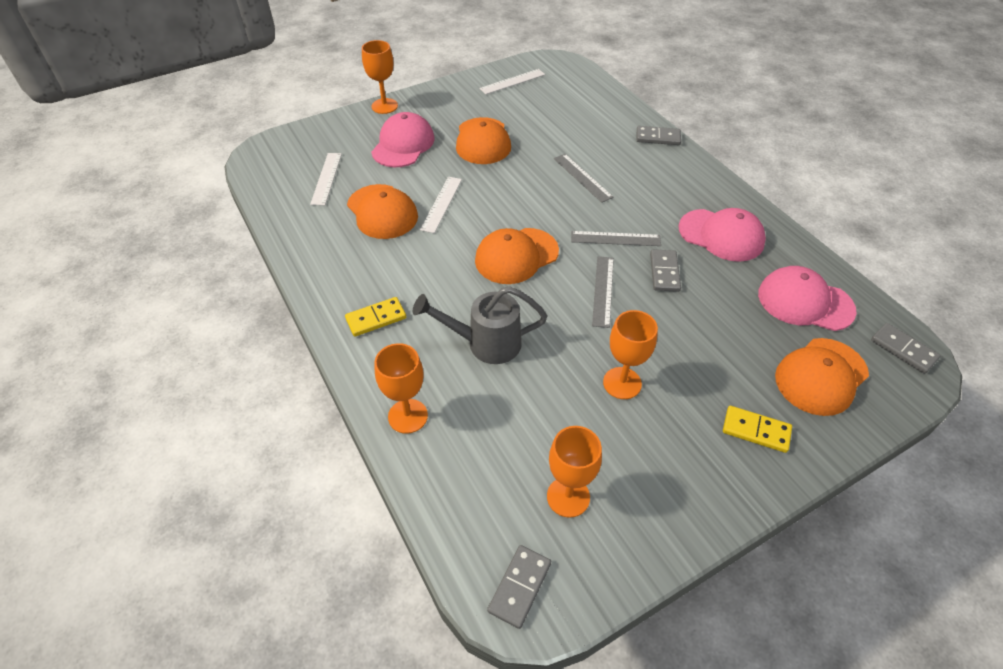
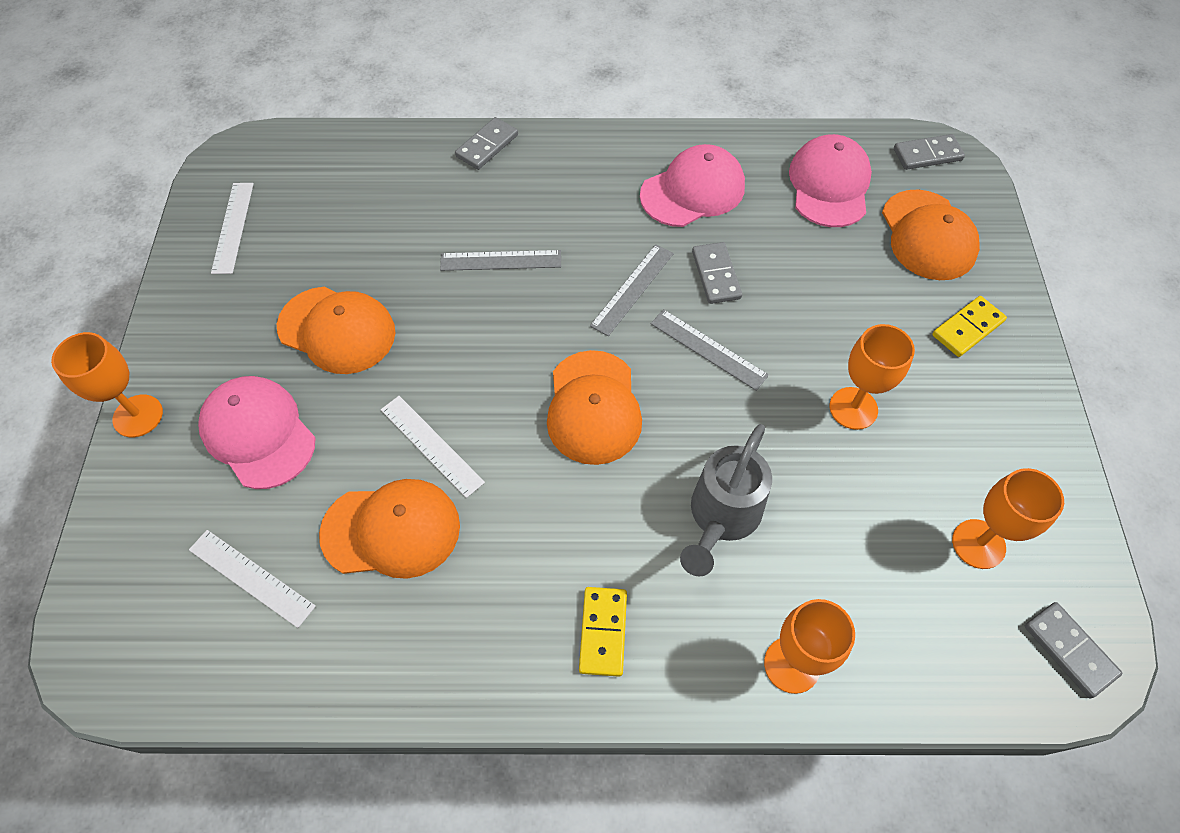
camera: 60 degrees left, 10 degrees up
(664, 272) = (715, 275): grey domino -> grey domino turned 45 degrees clockwise
(805, 302) = (829, 185): pink cap -> pink cap turned 135 degrees clockwise

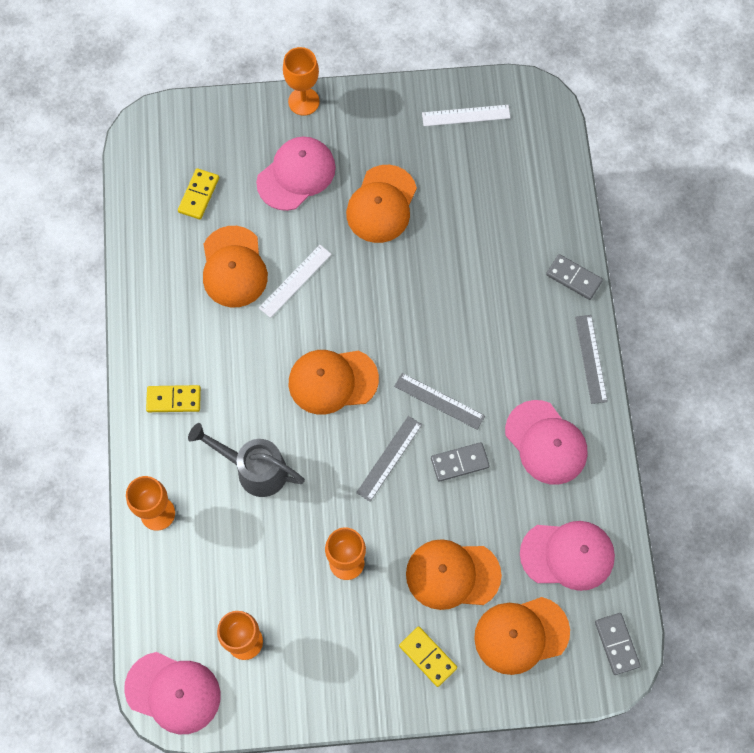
camera: 85 degrees right, 10 degrees up
(251, 577) = (199, 195): white ruler -> yellow domino
(501, 260) = (456, 304): grey ruler -> grey ruler (591, 359)
(861, 294) = (452, 575): none -> orange cap
(1069, 650) = (173, 692): grey domino -> pink cap

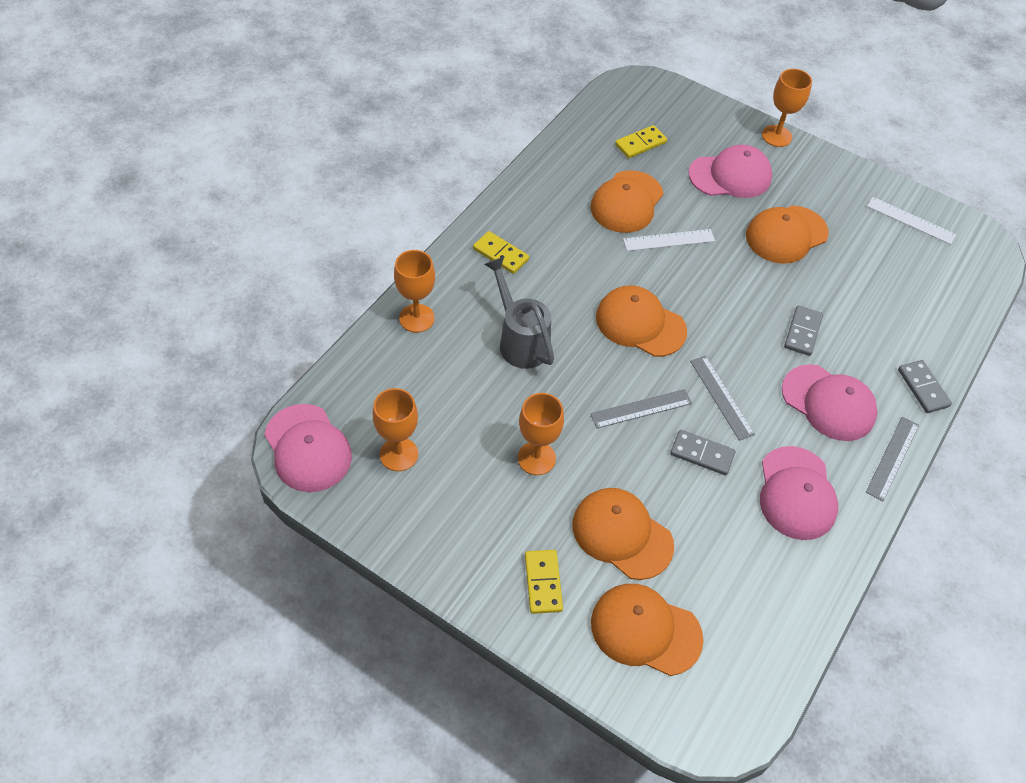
camera: 35 degrees right, 15 degrees down
(567, 555) = (745, 597): pink cap -> pink cap (828, 403)
(616, 644) = (734, 709): grey domino -> grey domino (802, 332)

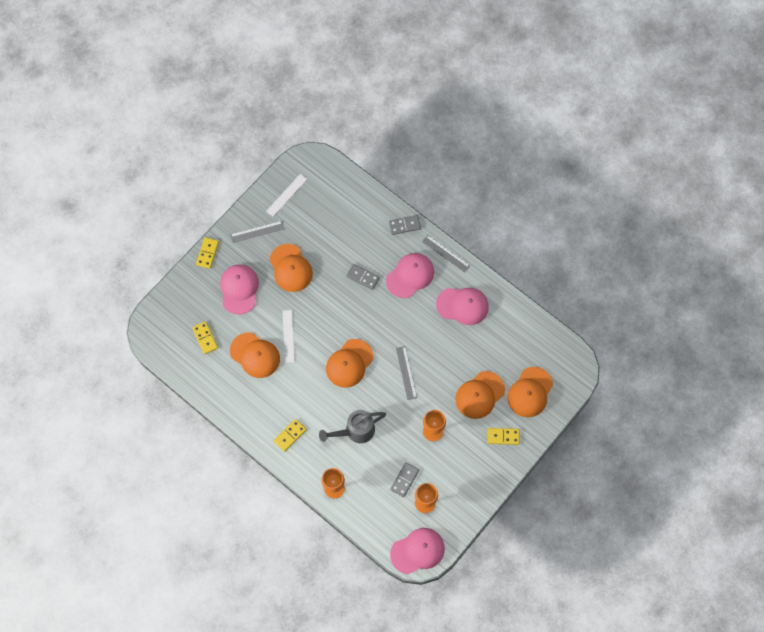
camera: 80 degrees left, 15 degrees up
(702, 454) = (436, 347): grey domino -> grey domino (404, 480)
(721, 397) = (402, 329): grey ruler -> grey ruler (257, 231)
(776, 136) = (207, 253): orange goblet -> yellow domino

